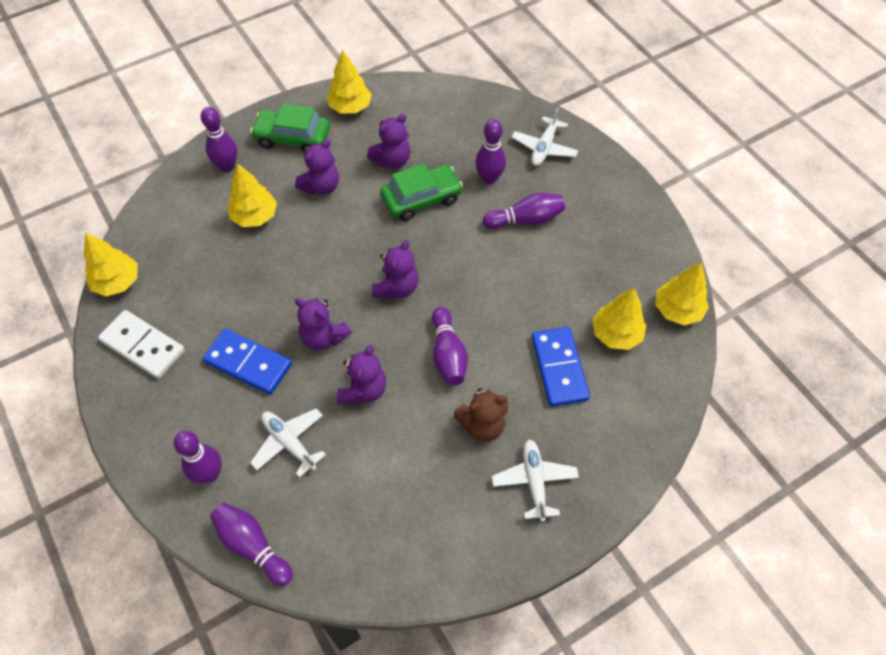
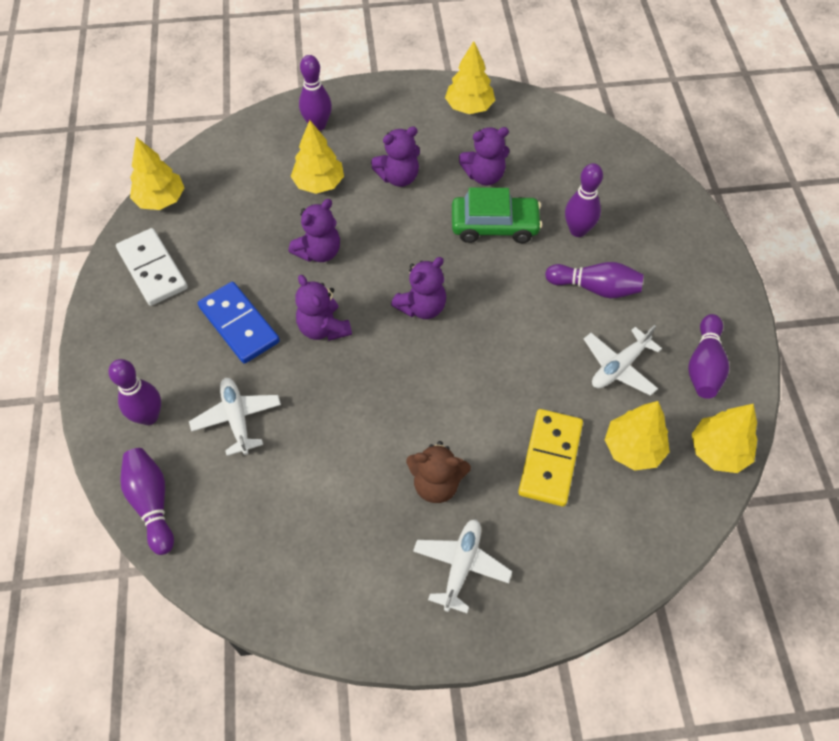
camera: 25 degrees right, 0 degrees up
(293, 138) = (395, 119): green car -> none
(363, 390) = (335, 397): purple teddy bear -> purple teddy bear (319, 252)
(448, 354) = (439, 396): purple bowling pin -> purple bowling pin (704, 366)
(544, 148) = (656, 219): white plane -> white plane (619, 367)
(559, 368) = (550, 459): blue domino -> yellow domino

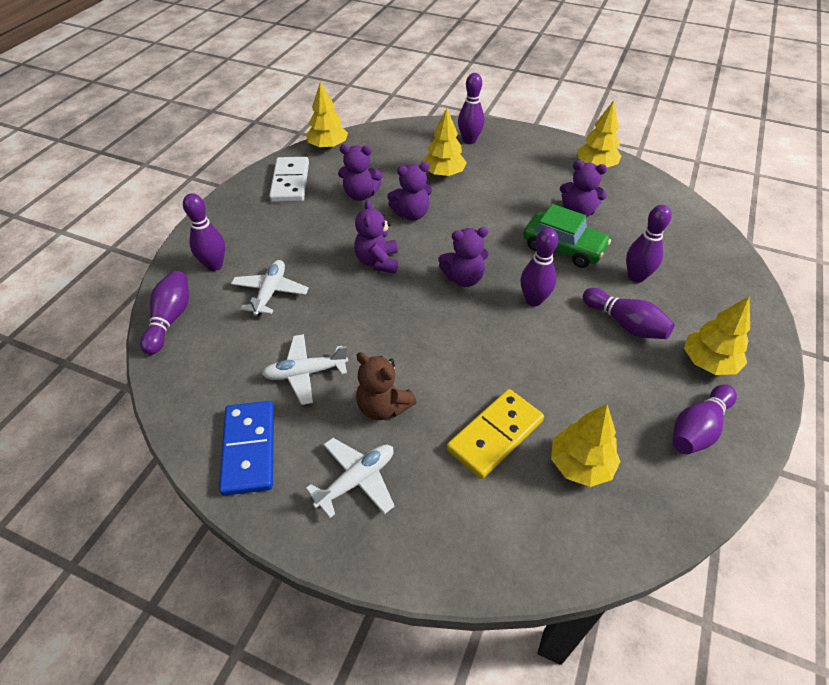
camera: 30 degrees right, 10 degrees down
(239, 325) = (319, 236): blue domino -> blue domino (249, 449)
(398, 177) = (507, 190): purple teddy bear -> purple teddy bear (360, 195)
(502, 301) = (533, 300): none -> purple bowling pin
(619, 367) = (609, 392): white plane -> white plane (305, 373)
(718, 451) = (669, 509): yellow tree -> yellow tree (708, 362)

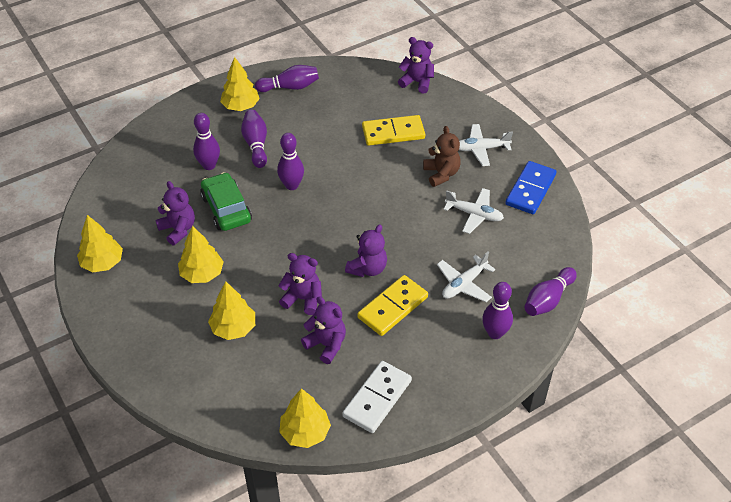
camera: 145 degrees left, 0 degrees up
(327, 242) = (392, 307): none -> yellow domino
(463, 278) = (320, 223): purple teddy bear -> purple teddy bear (417, 82)
(469, 140) = (165, 358): purple bowling pin -> none
(580, 464) = (364, 102): yellow tree -> yellow tree (202, 274)

